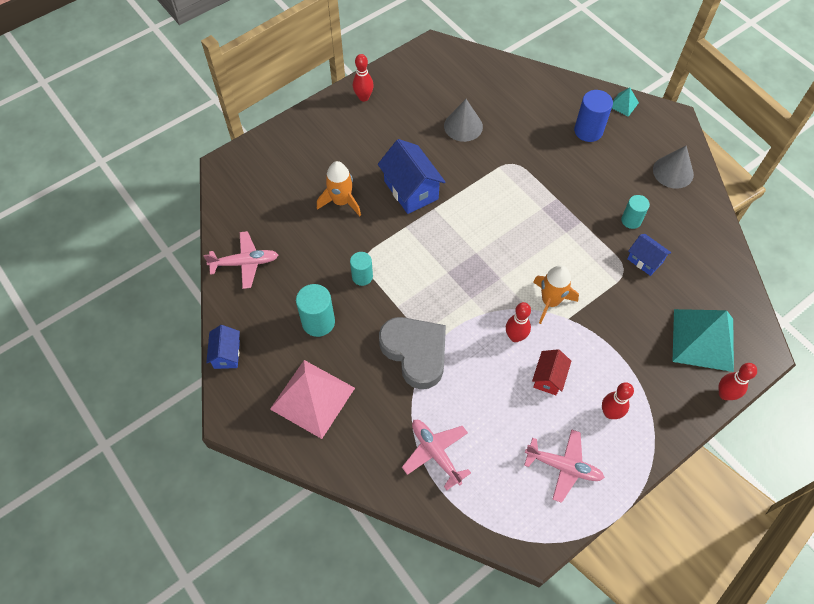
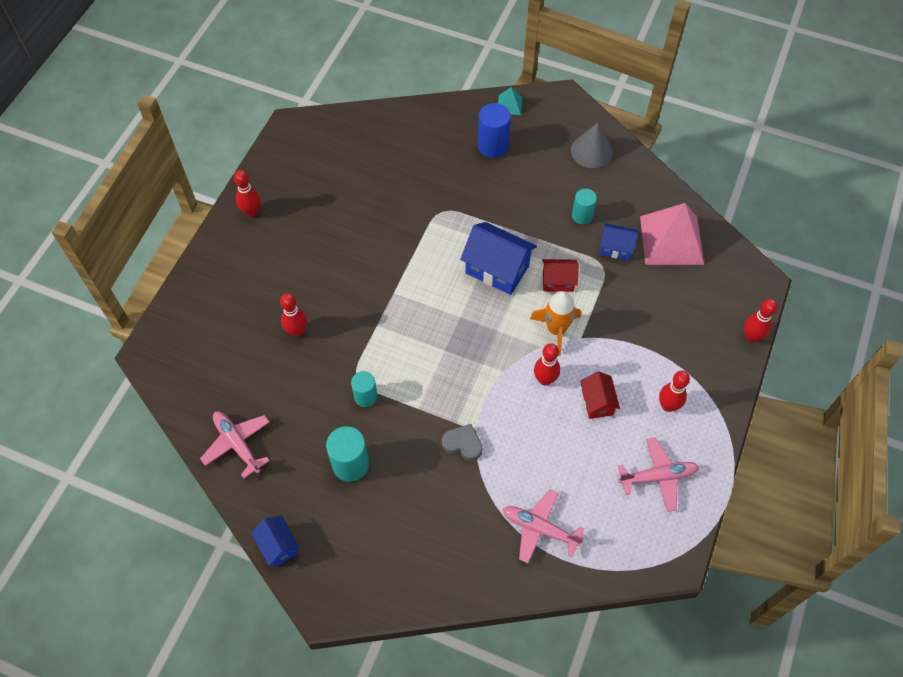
camera: 30 degrees left, 0 degrees up
(245, 263) = (237, 444): pink plane -> pink plane turned 90 degrees counterclockwise
(312, 398) = (392, 542): pink pyramid -> pink pyramid (671, 240)
(341, 201) = (297, 331): orange rocket -> red bowling pin
(411, 190) = (359, 285): blue house -> blue house (497, 269)
(415, 352) = (463, 444): grey heart -> grey heart, size x0.49
(463, 126) = (371, 196): grey cone -> none
(576, 263) = (558, 281): none -> red house
(703, 339) = (706, 296): turquoise pyramid -> none

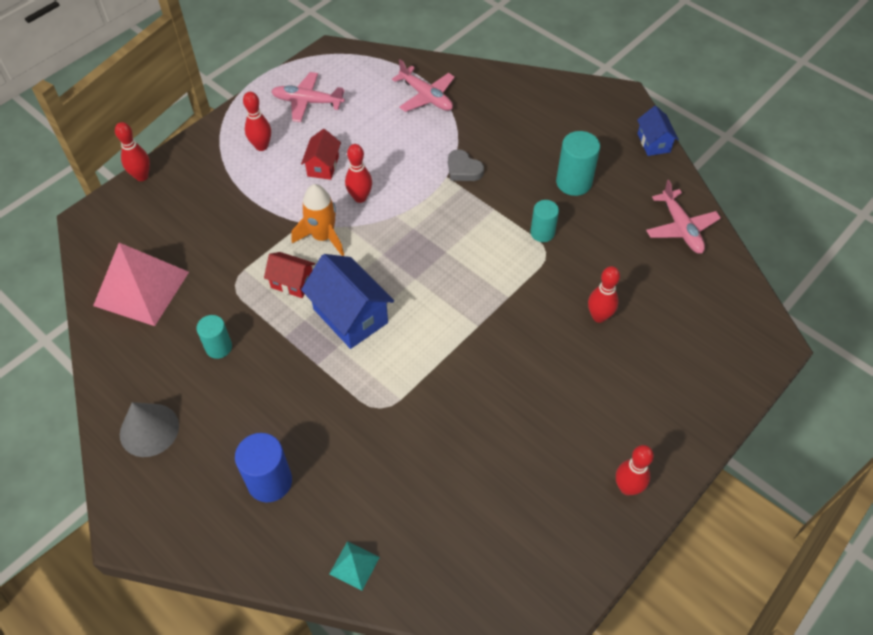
camera: 160 degrees left, 5 degrees down
(509, 105) = (209, 544): turquoise pyramid -> turquoise pyramid (354, 565)
(616, 248) = (207, 298): blue house -> none

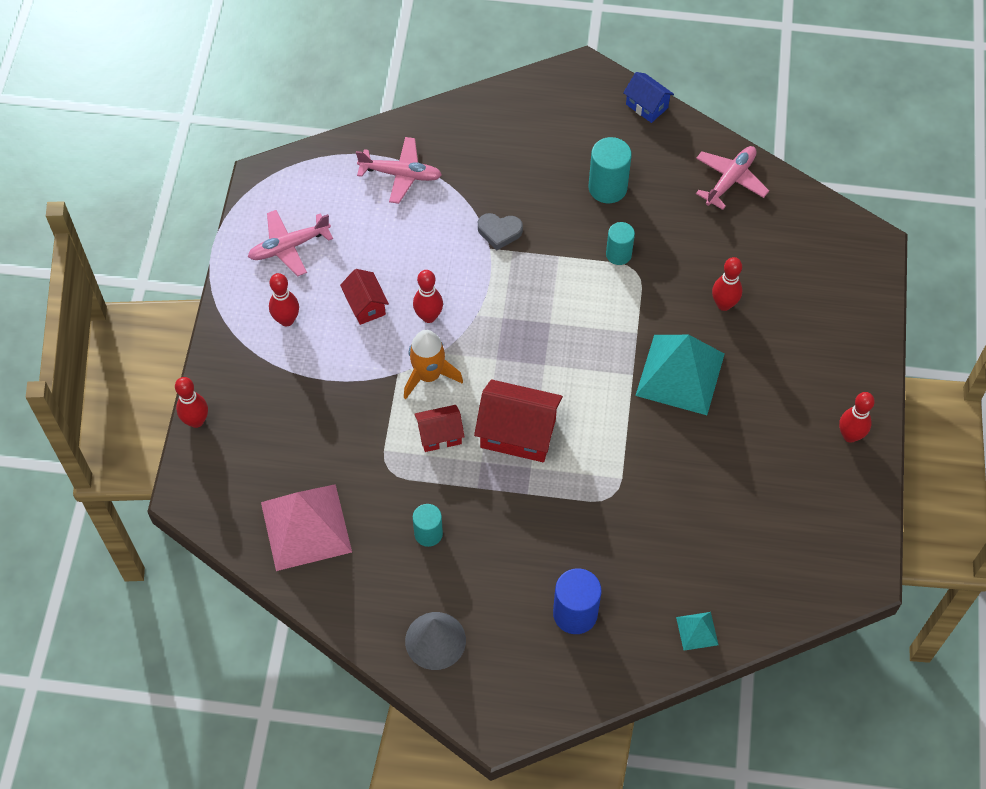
camera: 35 degrees left, 5 degrees up
(350, 316) = (518, 433): blue house -> red house
(517, 348) = (680, 374): none -> turquoise pyramid
(681, 228) = (730, 180): pink plane -> pink plane turned 90 degrees counterclockwise

